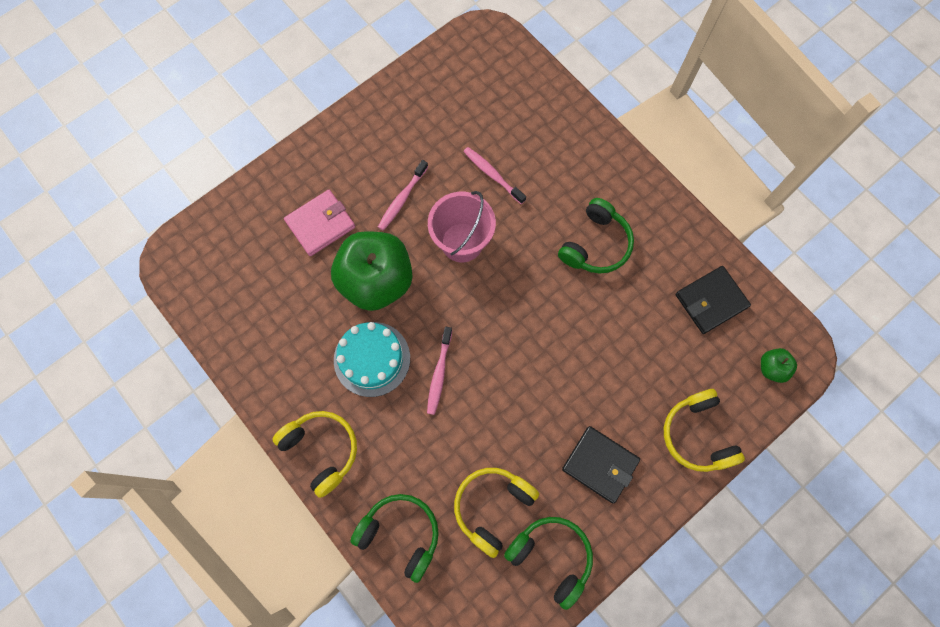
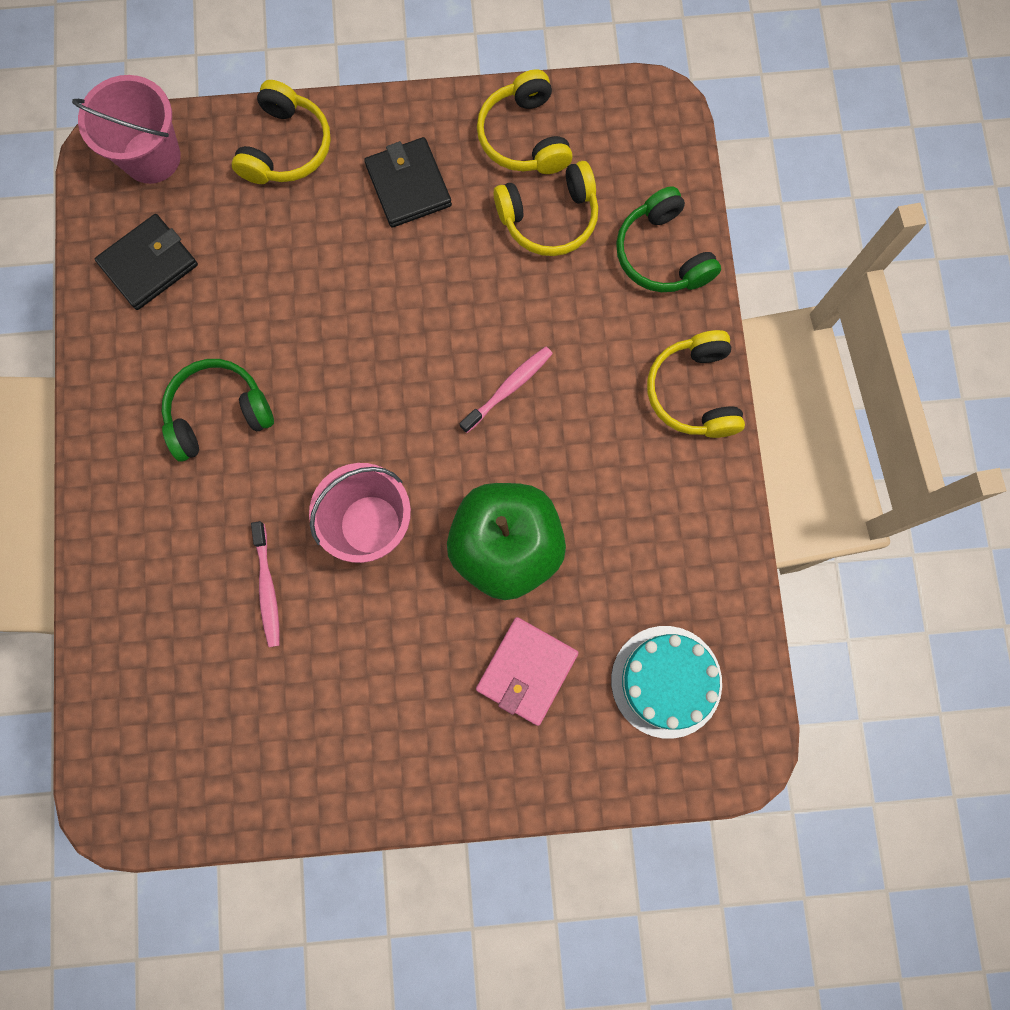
camera: 145 degrees left, 5 degrees up
(320, 224) = (526, 671): pink wallet -> pink wallet turned 60 degrees counterclockwise
(372, 359) = (573, 456): turquoise cake -> turquoise cake (666, 681)
(402, 199) = (402, 634): pink toothbrush -> none
(551, 557) = (524, 137): green headphones -> yellow headphones
(711, 301) = (149, 264): black wallet -> black wallet turned 45 degrees counterclockwise
(772, 368) = (151, 157): green apple -> pink bucket

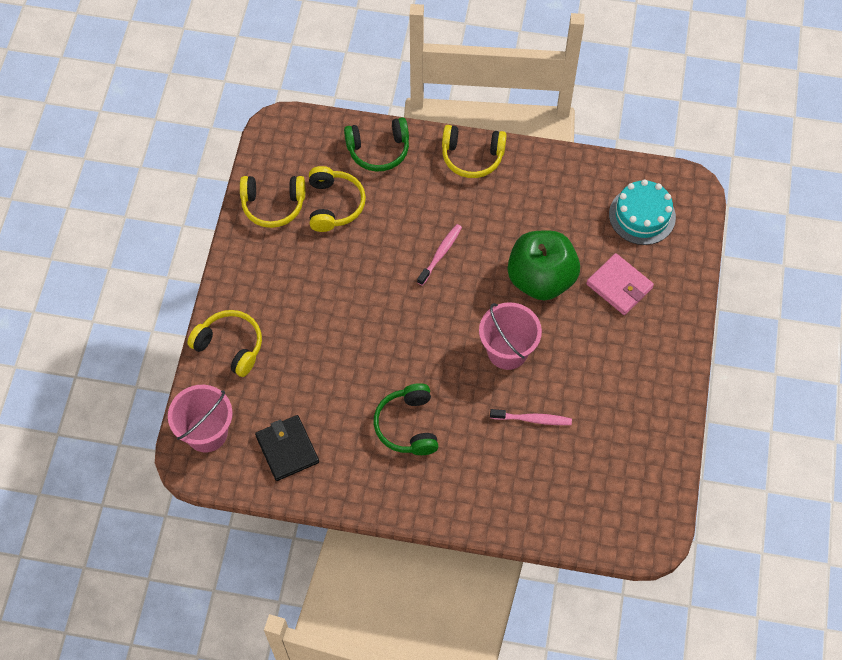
camera: 75 degrees left, 15 degrees down
(408, 185) = (283, 279): black wallet -> none
(508, 388) = (440, 254): pink toothbrush -> pink toothbrush turned 60 degrees clockwise

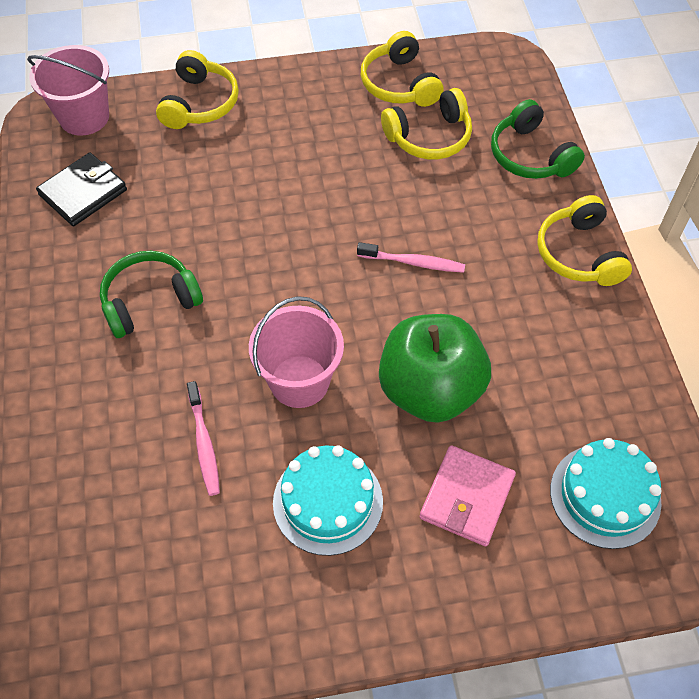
camera: 70 degrees right, 5 degrees down
(597, 361) = (328, 502): none -> turquoise cake

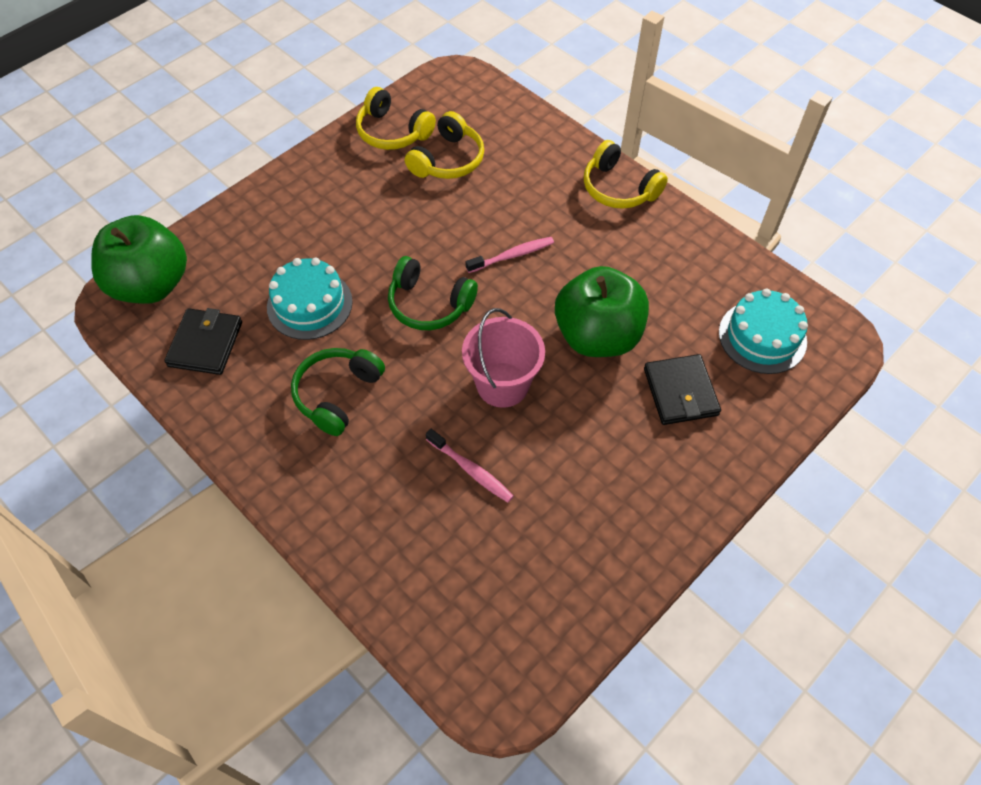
camera: 35 degrees left, 0 degrees up
(84, 117) = (151, 285): pink bucket -> green apple
(199, 103) = (243, 224): yellow headphones -> none
(328, 502) = (593, 453): turquoise cake -> turquoise cake (309, 304)
(467, 497) = (680, 392): pink wallet -> black wallet
(530, 155) = (531, 137): green headphones -> green headphones (429, 304)

